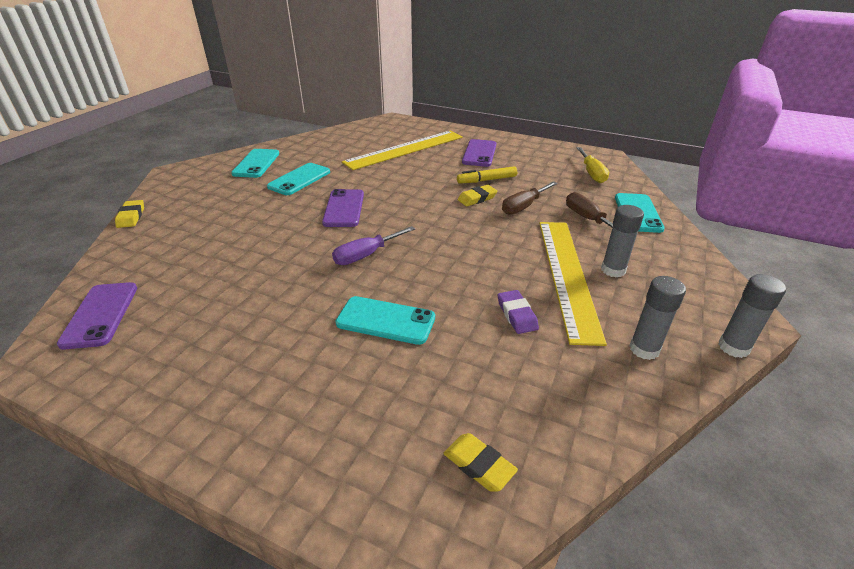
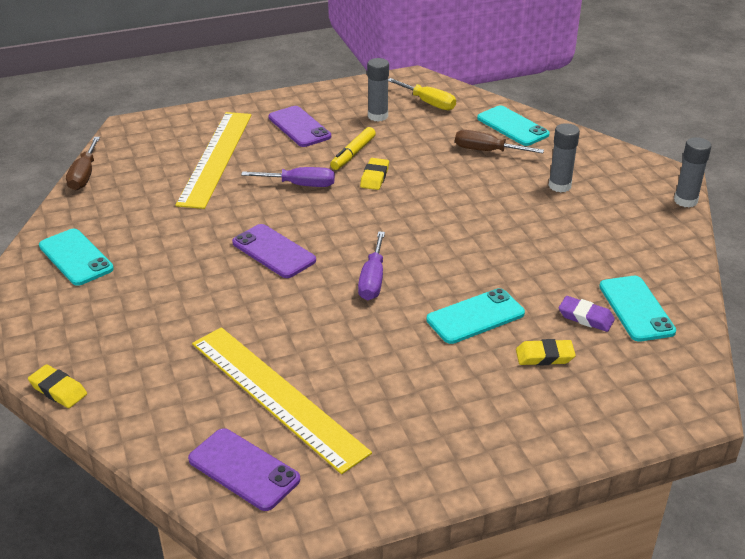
camera: 45 degrees left, 0 degrees up
(299, 179) = (167, 248): turquoise phone -> turquoise phone (636, 309)
(424, 182) = (300, 185): none -> purple screwdriver
(479, 465) = (658, 355): yellow eraser -> yellow eraser (544, 356)
(517, 315) = (549, 256): purple eraser -> purple eraser (585, 317)
(523, 206) = (423, 165): brown screwdriver -> brown screwdriver (84, 175)
(567, 275) = (538, 207): yellow ruler -> yellow ruler (276, 396)
(644, 349) = (646, 232): grey glue stick -> grey glue stick (378, 116)

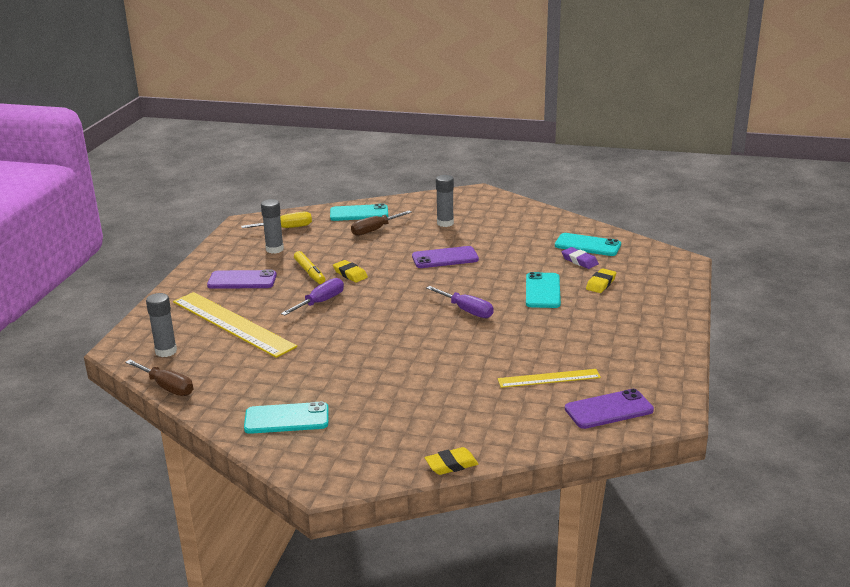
camera: 55 degrees left, 10 degrees down
(273, 251) = (389, 335): purple phone -> purple phone (445, 258)
(276, 396) = (549, 378): yellow ruler -> yellow ruler, size x0.55
(585, 317) = (579, 261): purple eraser -> purple eraser turned 75 degrees clockwise
(685, 201) = (507, 197): grey glue stick -> grey glue stick (166, 351)

